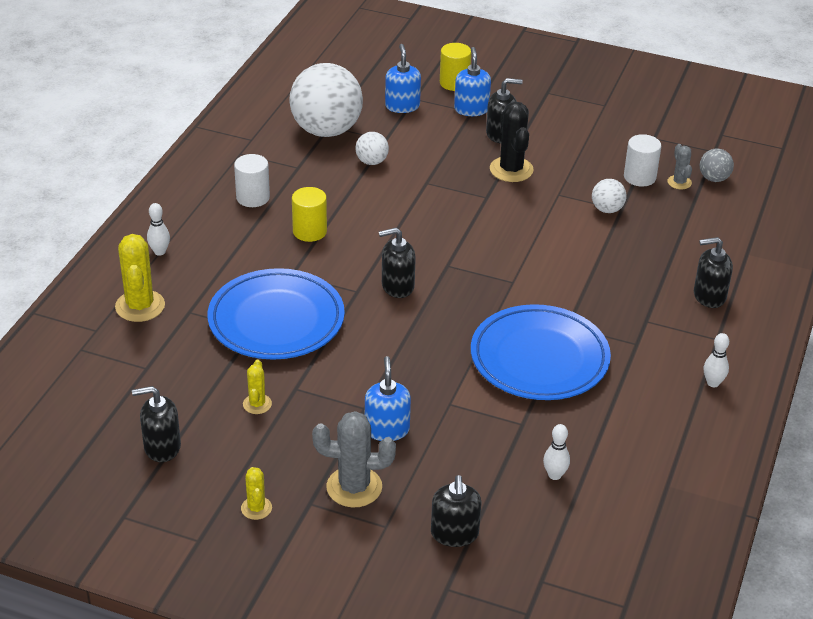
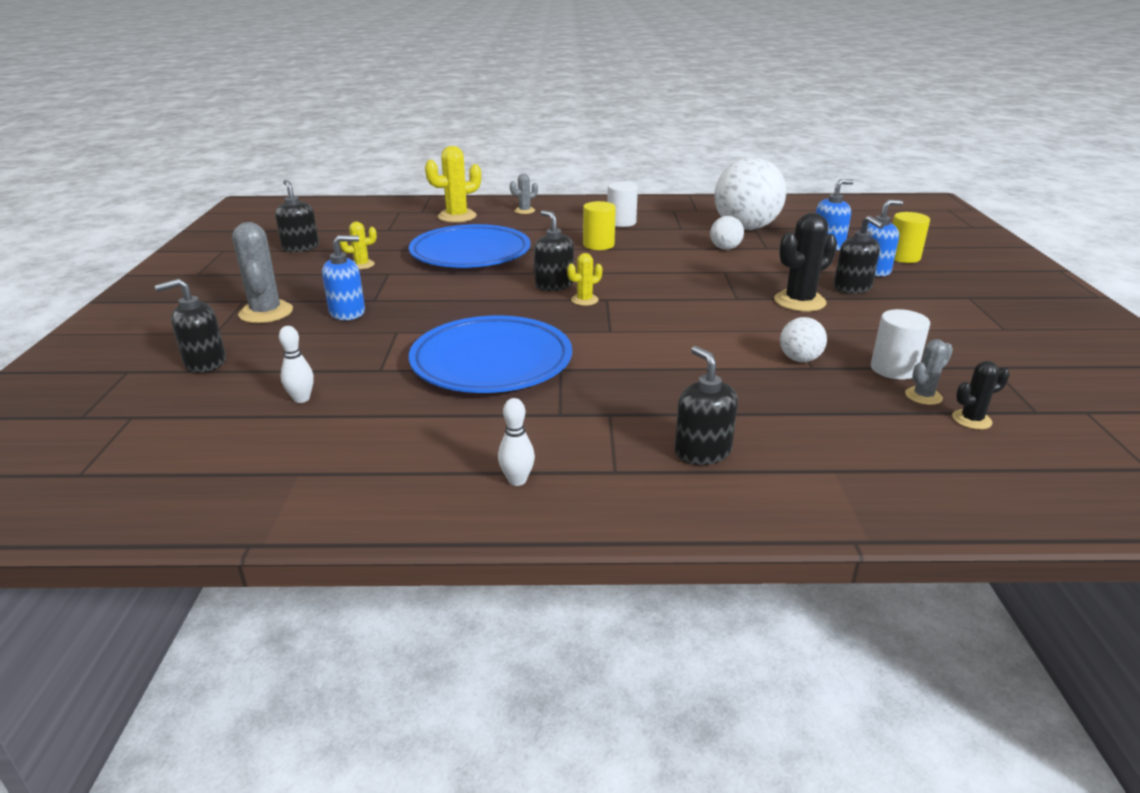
camera: 70 degrees right, 10 degrees down
(159, 252) = (524, 211): white bowling pin -> grey cactus
(256, 508) = (235, 285): yellow cactus -> yellow cactus (584, 300)
(714, 179) = (971, 420): grey ball -> black cactus

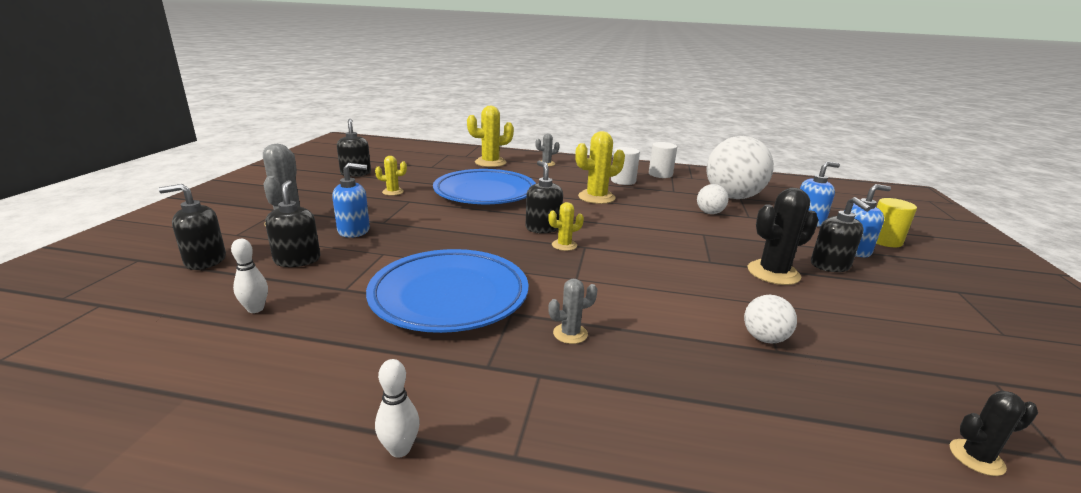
camera: 10 degrees right, 5 degrees down
(598, 245) = (596, 197): yellow cylinder -> yellow cactus
(702, 452) = (626, 446): black soap dispenser -> black soap dispenser (297, 260)
(893, 369) = (872, 367): white cylinder -> white cylinder (660, 174)
(923, 396) = (910, 410): grey cactus -> grey cactus (570, 334)

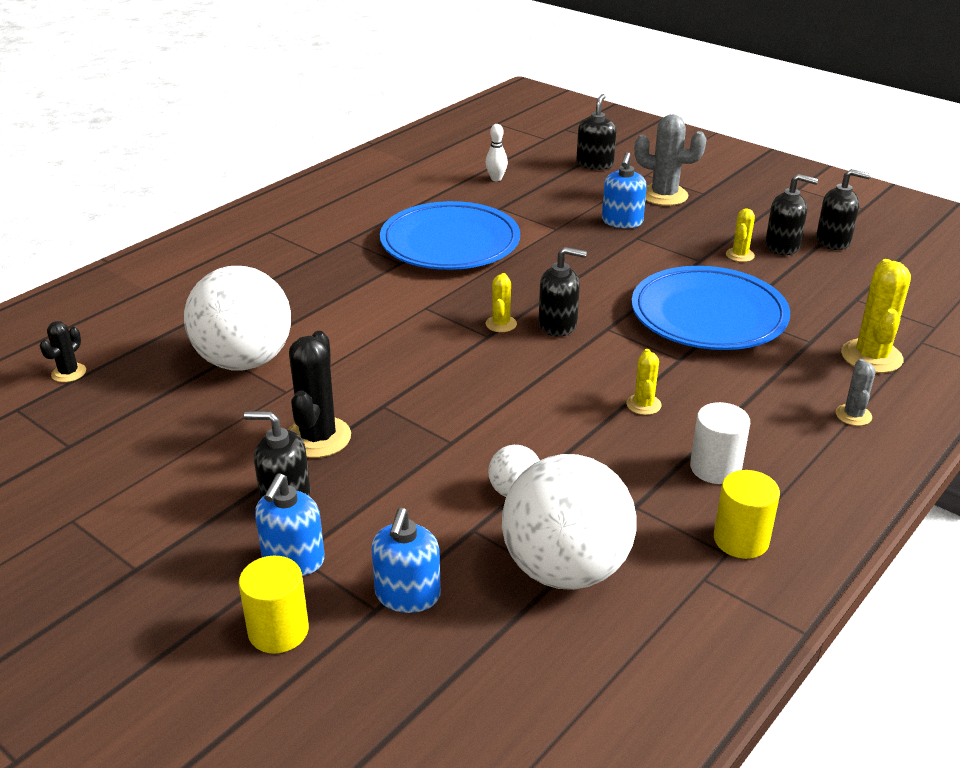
camera: 120 degrees right, 10 degrees up
(297, 260) = (570, 194): black soap dispenser -> black soap dispenser (782, 246)
(400, 449) = (310, 205): white bowling pin -> none
(570, 334) = (348, 278): grey cactus -> none
(596, 197) = (643, 405): yellow cactus -> yellow cactus, size x0.55
(660, 174) = (741, 540): white cylinder -> yellow cylinder
(764, 338) = (244, 361): white ball -> white ball, size x2.24

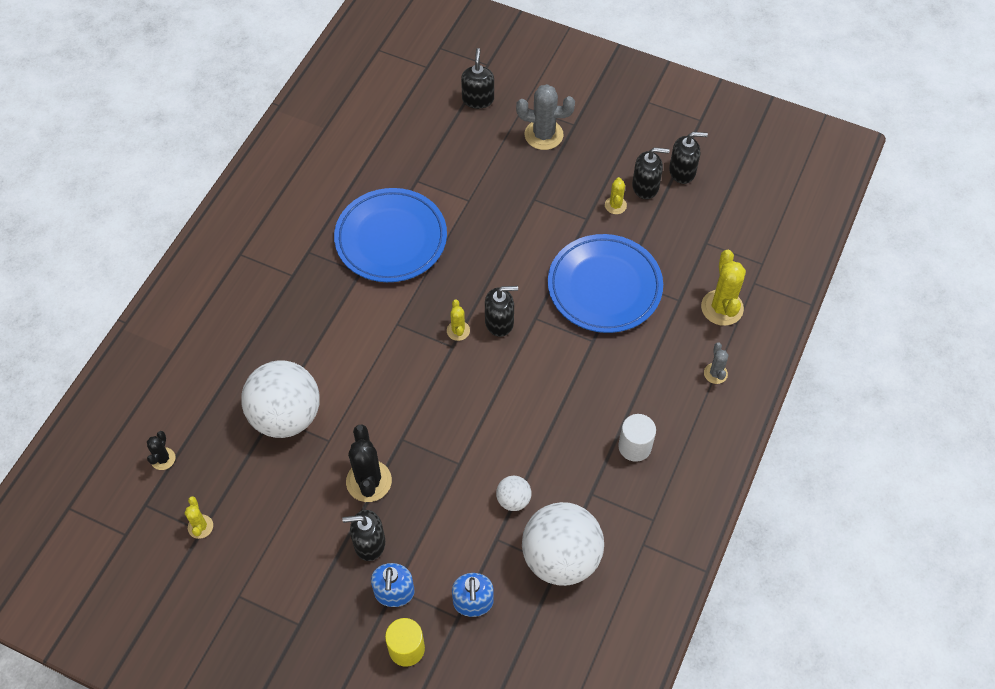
camera: 15 degrees left, 25 degrees up
(496, 178) = (401, 138): white bowling pin -> none
(622, 222) = (518, 179): blue soap dispenser -> none
(643, 405) = (577, 395): yellow cactus -> yellow cactus (200, 526)
(741, 540) = (660, 506): yellow cylinder -> none

